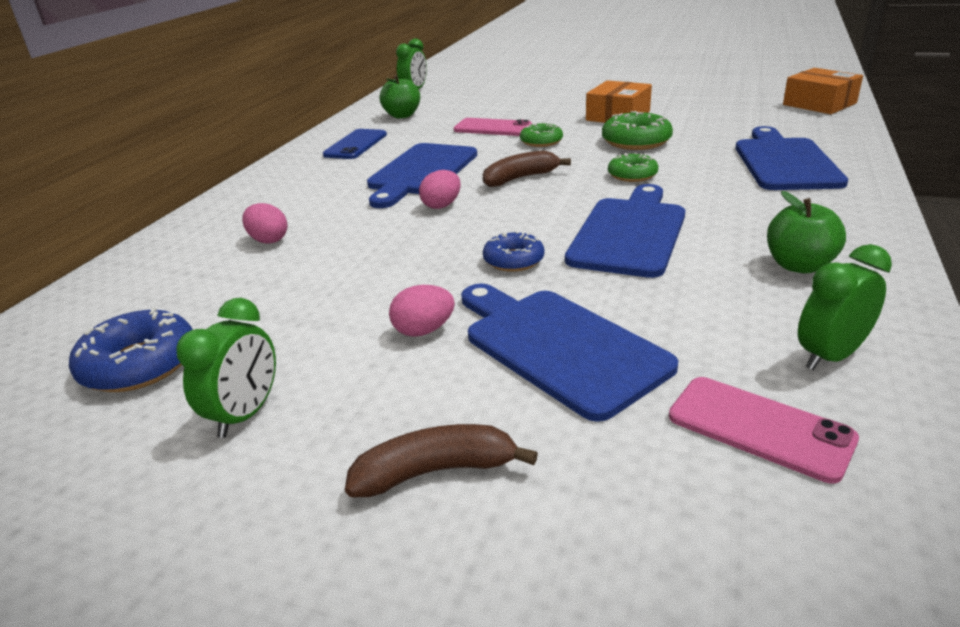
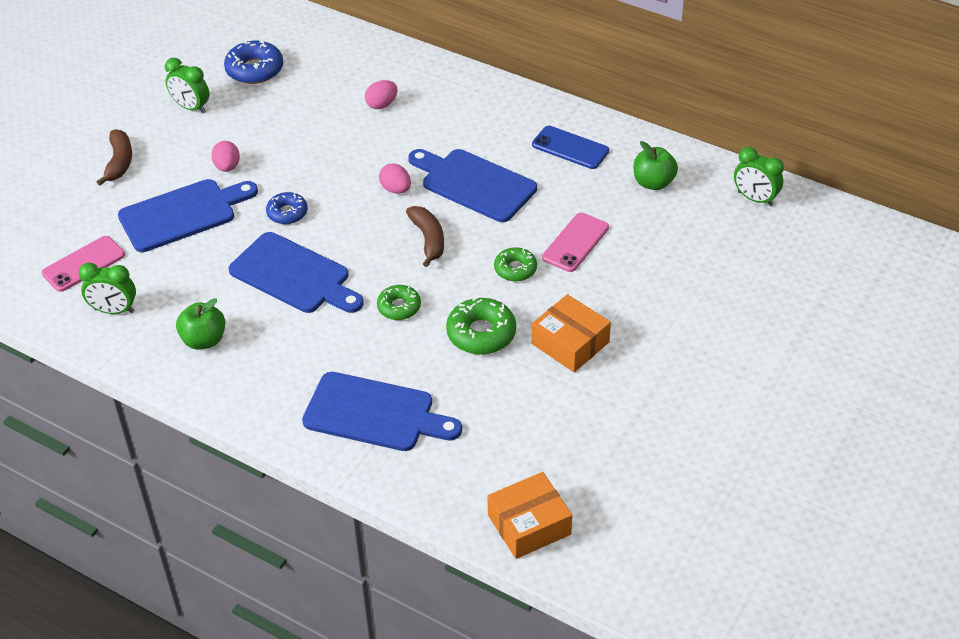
camera: 100 degrees right, 15 degrees up
(830, 356) = (114, 310): green clock -> green clock turned 120 degrees clockwise

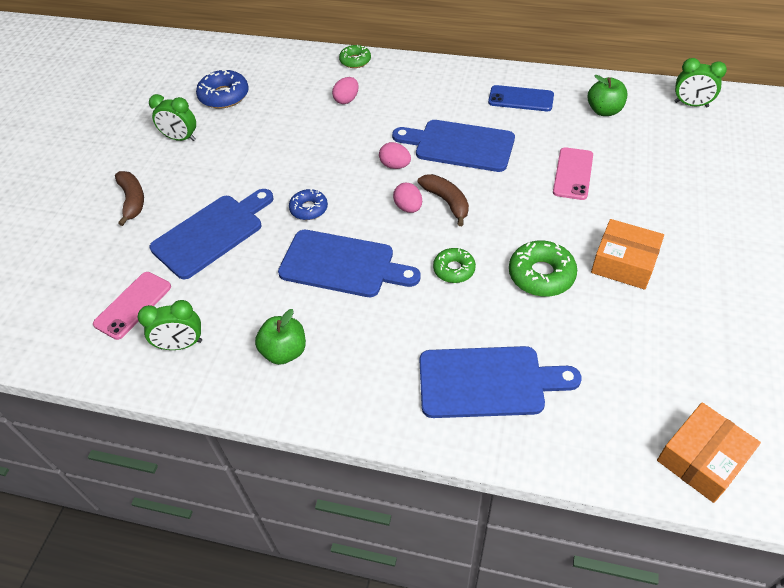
camera: 15 degrees left, 5 degrees up
(227, 167) = (235, 181): pink egg -> pink egg (408, 207)
(515, 269) = (536, 209): green donut -> green donut (355, 61)

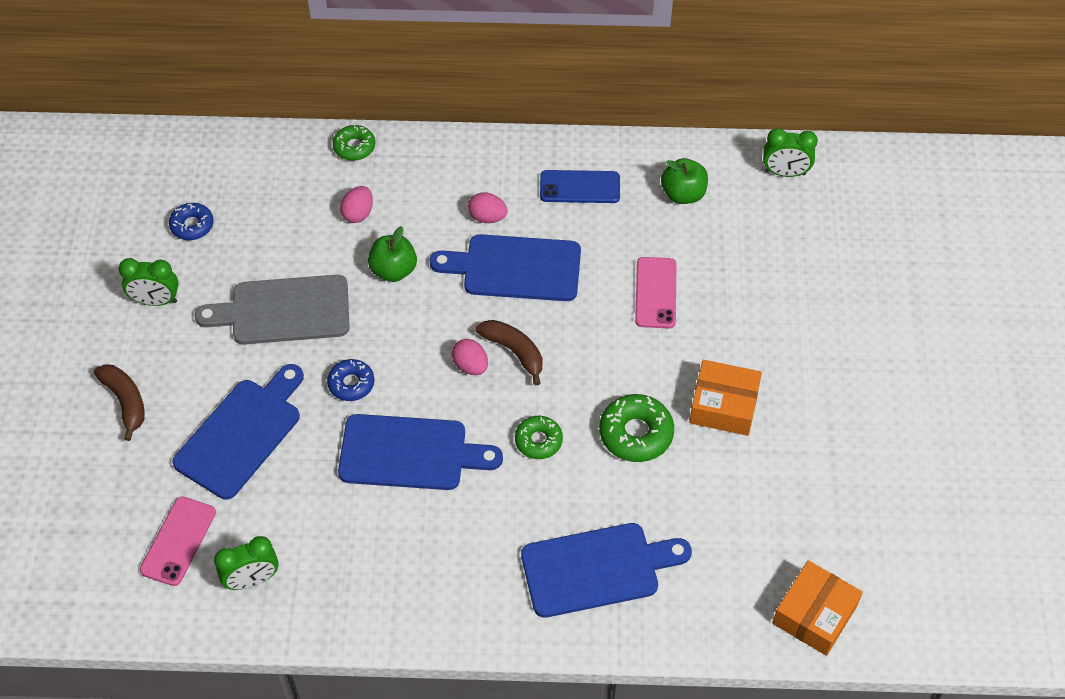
camera: 15 degrees left, 5 degrees up
(224, 96) = (192, 225): blue donut -> blue donut, size x0.64
(272, 154) = (284, 311): none -> grey cutting board
(284, 351) = (371, 569): green apple -> green apple (393, 270)
(395, 165) = (442, 308): pink egg -> pink egg (487, 217)

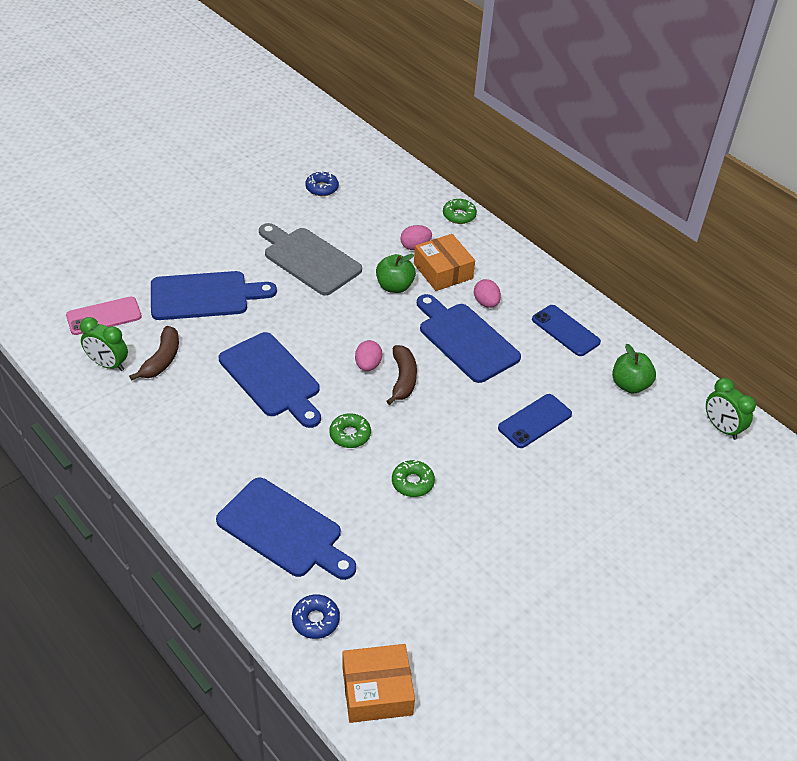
camera: 45 degrees right, 10 degrees down
(125, 402) = (175, 237): brown banana -> brown banana (162, 360)
(156, 301) = (255, 206): green clock -> none
(351, 384) = (292, 320): blue donut -> blue donut (315, 620)
(636, 433) = (412, 482): green donut -> green donut, size x0.64
(656, 293) = (535, 421): pink phone -> blue phone
(723, 405) = (490, 517): orange box -> orange box (443, 271)

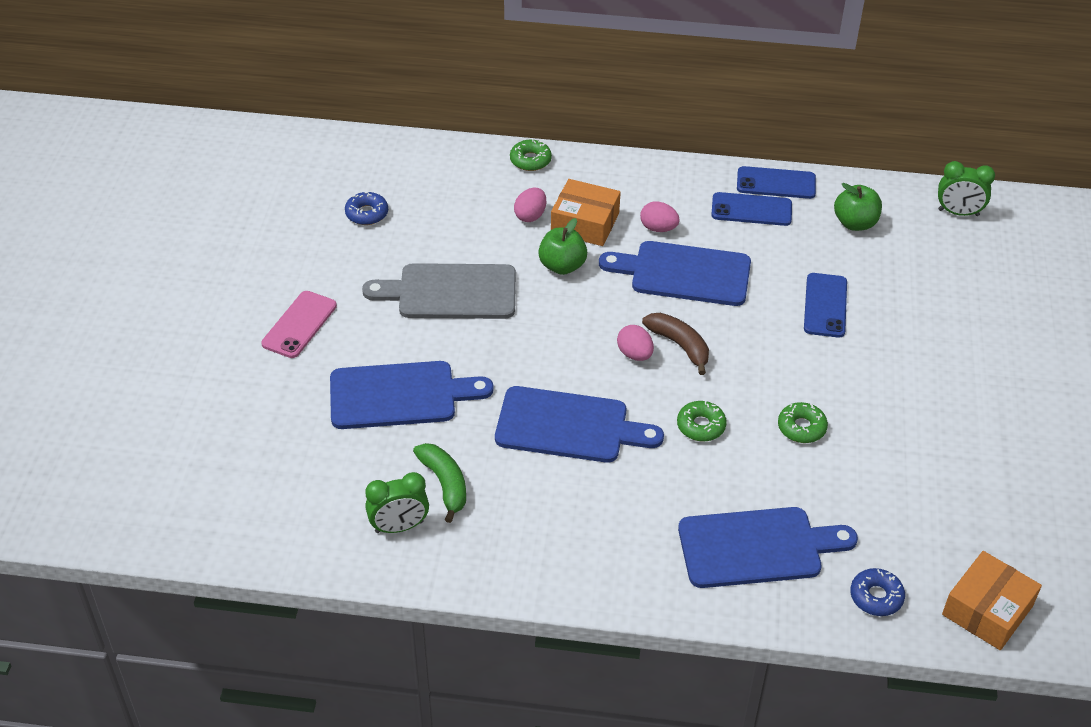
camera: 40 degrees left, 0 degrees up
(104, 316) = (327, 485): pink phone -> pink phone (299, 325)
(162, 360) = (444, 484): brown banana -> green banana
(204, 296) = (400, 395): blue cutting board -> blue cutting board turned 45 degrees clockwise
(606, 325) = (776, 183): none -> blue phone

